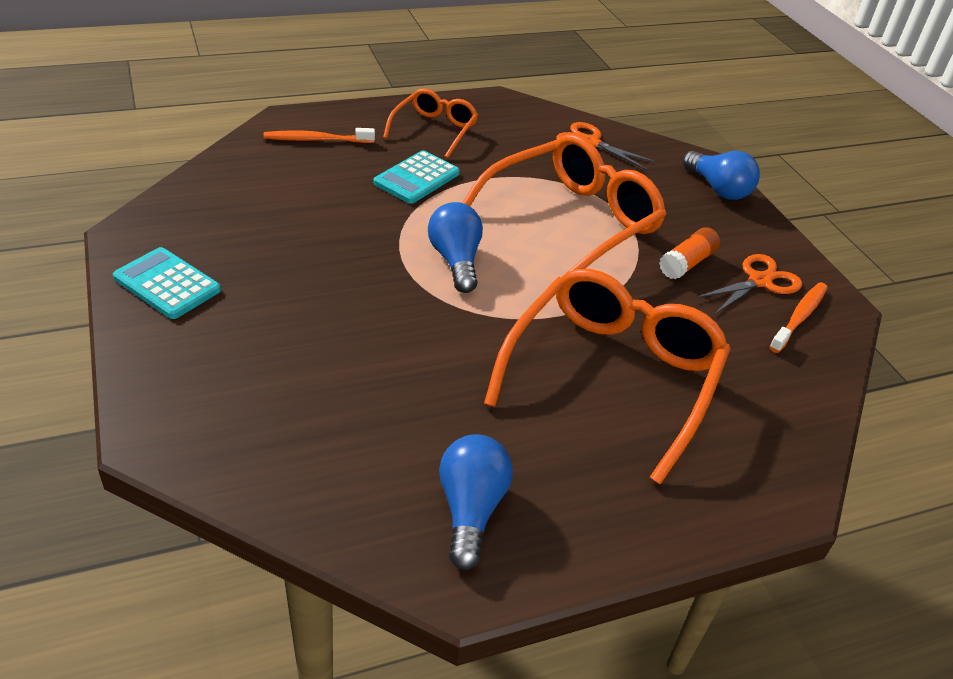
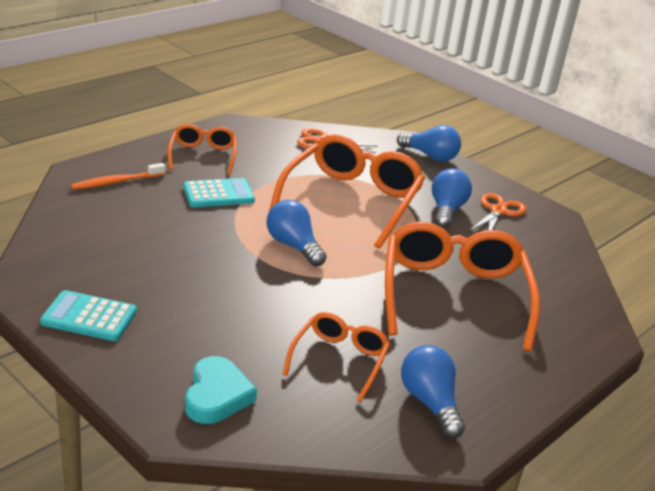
camera: 25 degrees left, 10 degrees down
(226, 416) = (217, 395): none -> turquoise heart
(400, 417) = (339, 360): none -> orange glasses
(417, 178) = (218, 194): turquoise calculator -> turquoise calculator turned 120 degrees counterclockwise
(687, 263) = (446, 210): orange glue stick -> blue light bulb
(799, 317) = (537, 228): orange toothbrush -> none

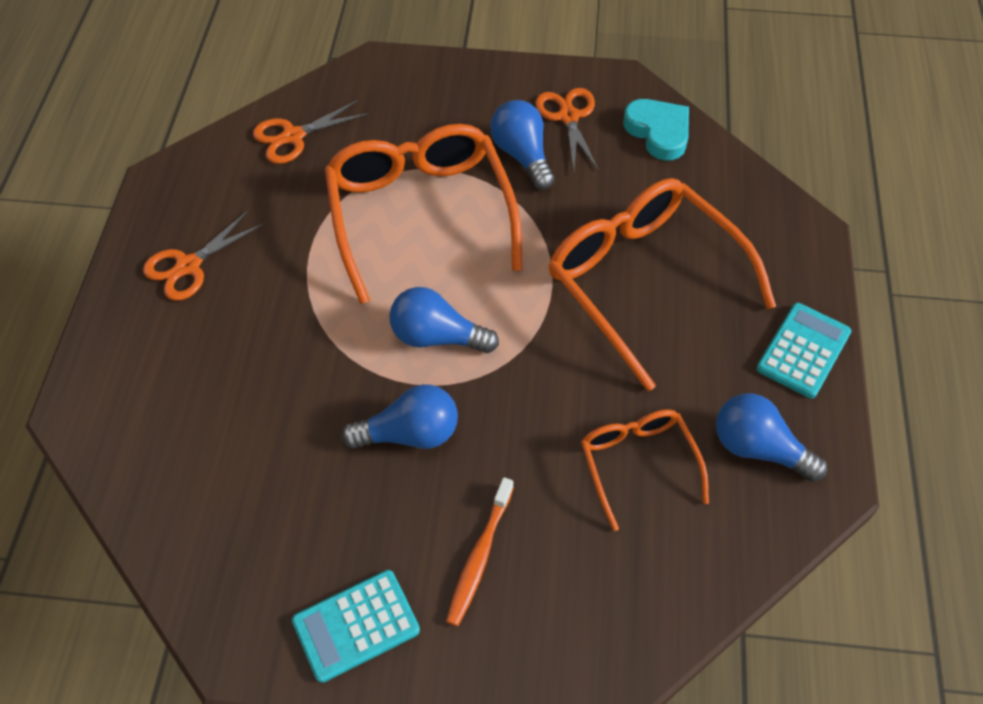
camera: 35 degrees left, 25 degrees up
(116, 182) = (142, 393): orange toothbrush -> orange toothbrush (479, 557)
(203, 155) = (188, 266): orange glasses -> orange scissors
(217, 395) = (586, 613): turquoise heart -> turquoise heart (658, 132)
(218, 194) = (276, 318): turquoise calculator -> turquoise calculator (803, 351)
(430, 156) = (424, 75): blue light bulb -> blue light bulb (410, 434)

